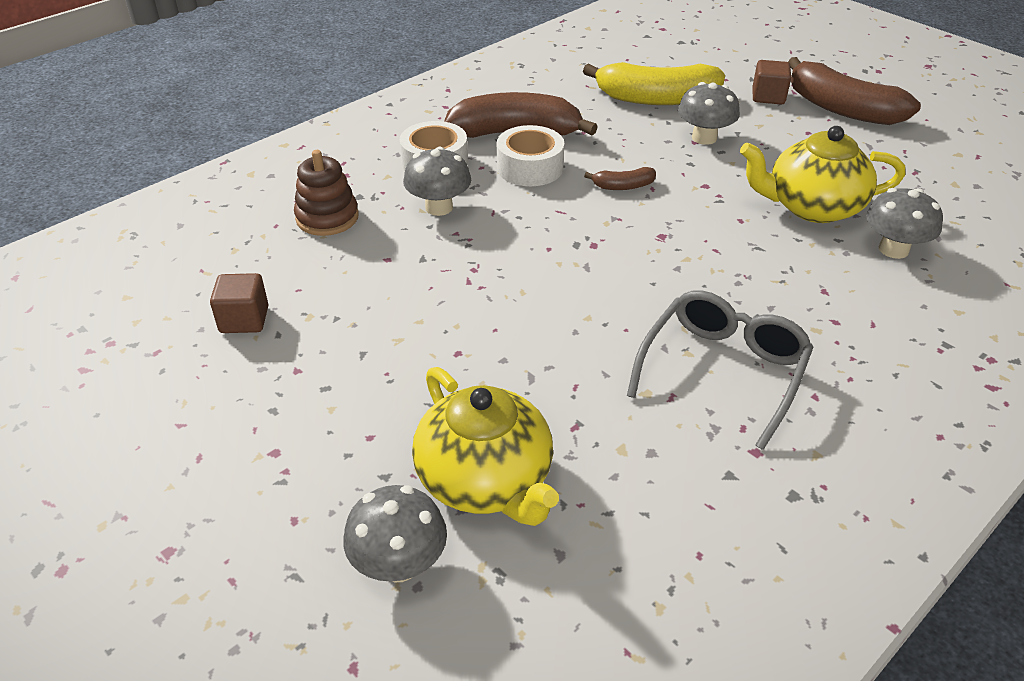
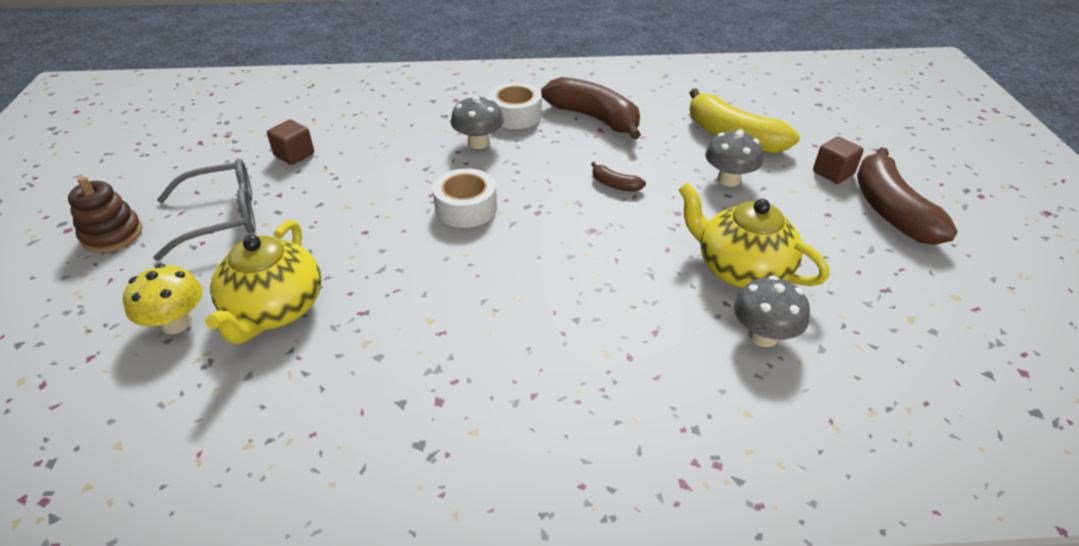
camera: 40 degrees right, 0 degrees up
(327, 218) = (411, 120): brown stacking toy -> brown stacking toy (112, 234)
(399, 564) = (176, 323): grey mushroom -> yellow mushroom
(530, 167) = (570, 144): white tape -> white tape (466, 208)
(723, 371) = (496, 338): grey glasses -> grey glasses (222, 217)

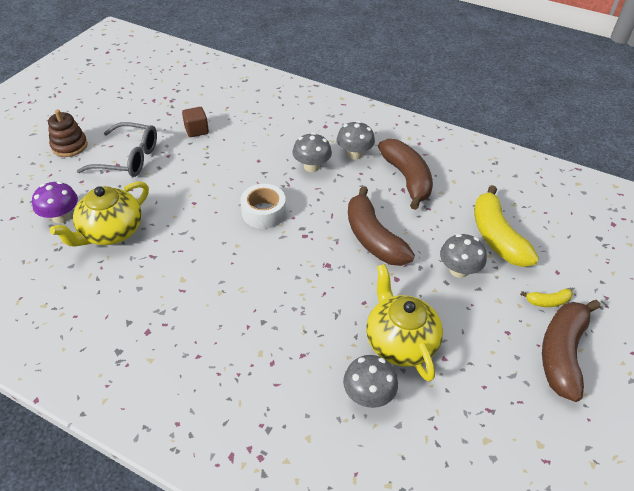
camera: 30 degrees right, 5 degrees up
(176, 323) = (61, 217): yellow mushroom -> purple mushroom
(515, 115) = (354, 154): white tape -> grey mushroom
(615, 185) = (373, 238): brown banana -> brown banana, size x2.24
(833, 173) = (547, 301): brown cube -> yellow banana

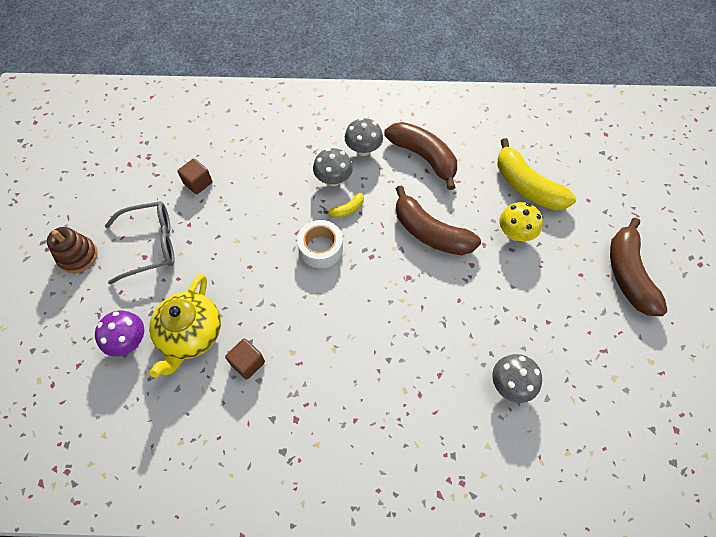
camera: 25 degrees left, 15 degrees up
(140, 271) = (248, 363): none -> brown cube
(399, 341) = (507, 323): yellow teapot -> none
(458, 270) = (515, 233): grey mushroom -> yellow mushroom
(547, 301) = (595, 232): yellow banana -> yellow banana (347, 210)

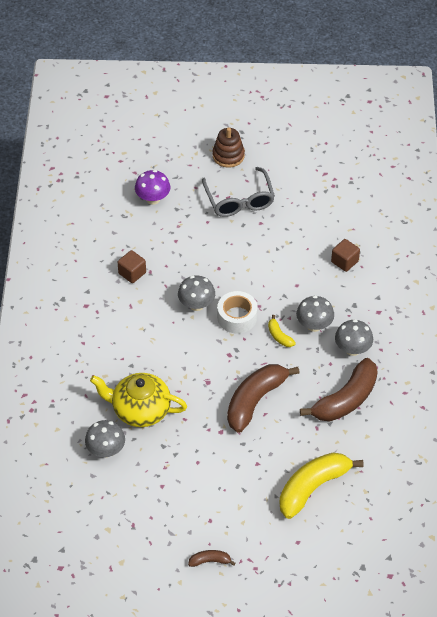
camera: 90 degrees right, 10 degrees down
(191, 335) = (157, 235): yellow teapot -> yellow teapot (140, 410)
(198, 183) = (305, 224): brown cube -> brown cube (344, 261)
(301, 289) = (196, 304): none -> grey mushroom
(515, 233) = (255, 470): yellow mushroom -> none
(628, 274) = (210, 561): brown banana -> brown banana, size x0.45

